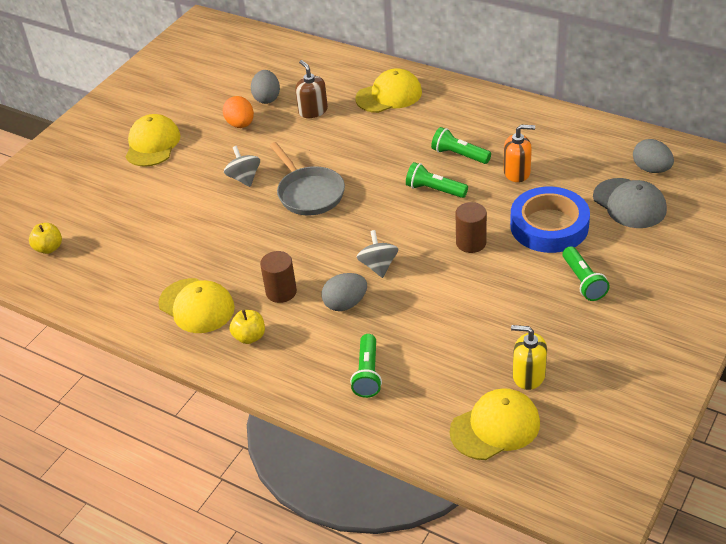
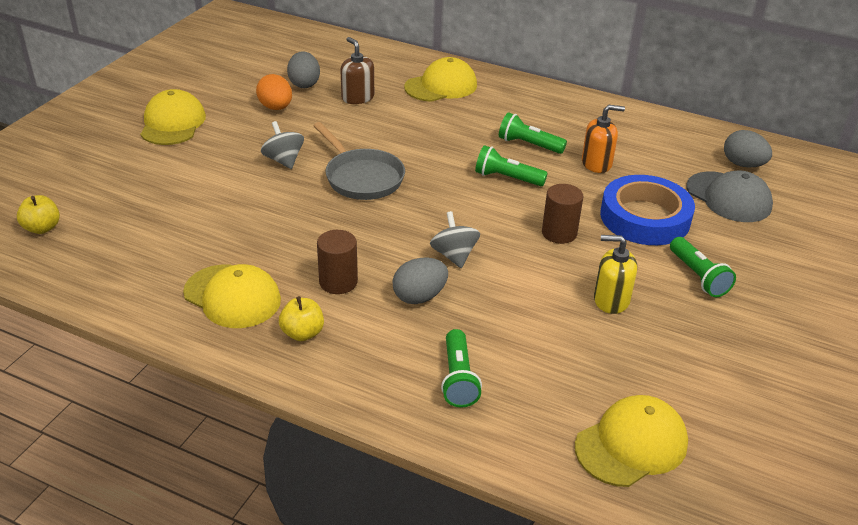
camera: 10 degrees left, 5 degrees down
(528, 375) = (659, 382): yellow soap dispenser -> yellow soap dispenser (611, 300)

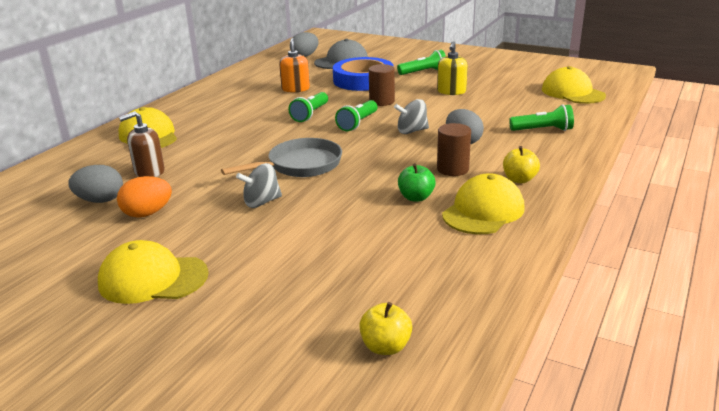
camera: 85 degrees left, 10 degrees down
(273, 252) = (416, 197): none -> green apple
(528, 145) = (263, 107): green flashlight -> green flashlight (357, 123)

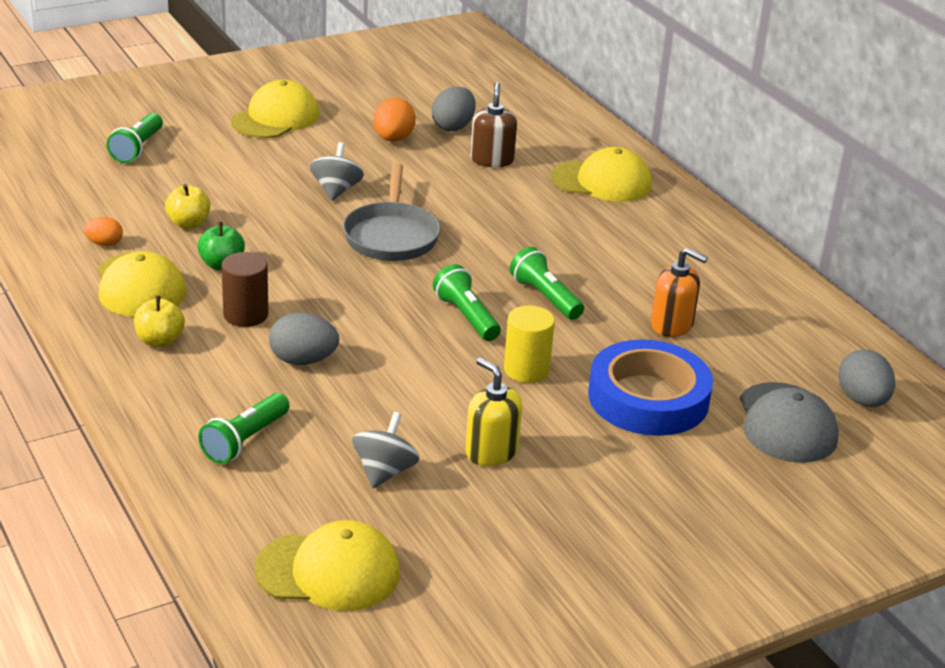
camera: 120 degrees right, 5 degrees up
(381, 101) = (526, 370): brown cylinder -> yellow cylinder
(385, 346) = (57, 165): yellow apple -> yellow apple (189, 224)
(411, 131) = (386, 341): grey spinning top -> grey spinning top (384, 472)
(423, 72) = (623, 477): green flashlight -> green flashlight (137, 149)
(462, 249) = (104, 243): none -> orange egg

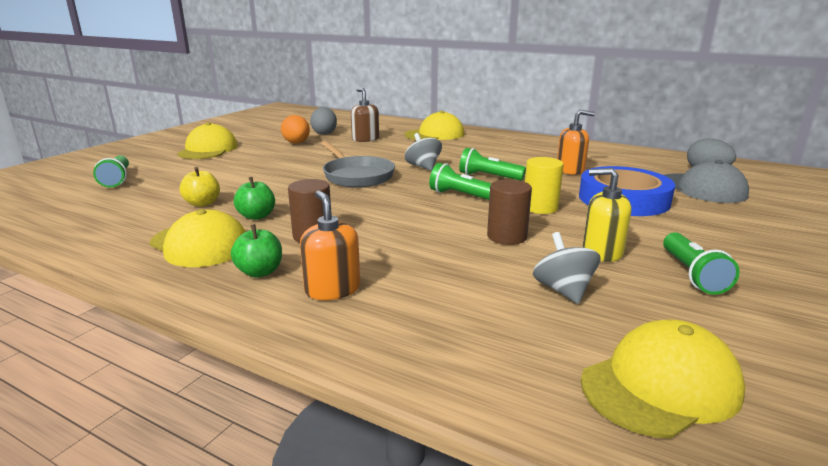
camera: 30 degrees left, 10 degrees down
(104, 243) = (139, 230): orange egg -> none
(160, 341) = (260, 272): yellow apple -> green apple
(198, 385) = (332, 289): none -> orange soap dispenser
(244, 441) = (428, 313): green flashlight -> green flashlight (692, 275)
(303, 360) = (394, 247): grey egg -> none
(336, 190) = (291, 167): grey spinning top -> grey spinning top (423, 167)
(427, 393) = (507, 236): none -> brown cylinder

